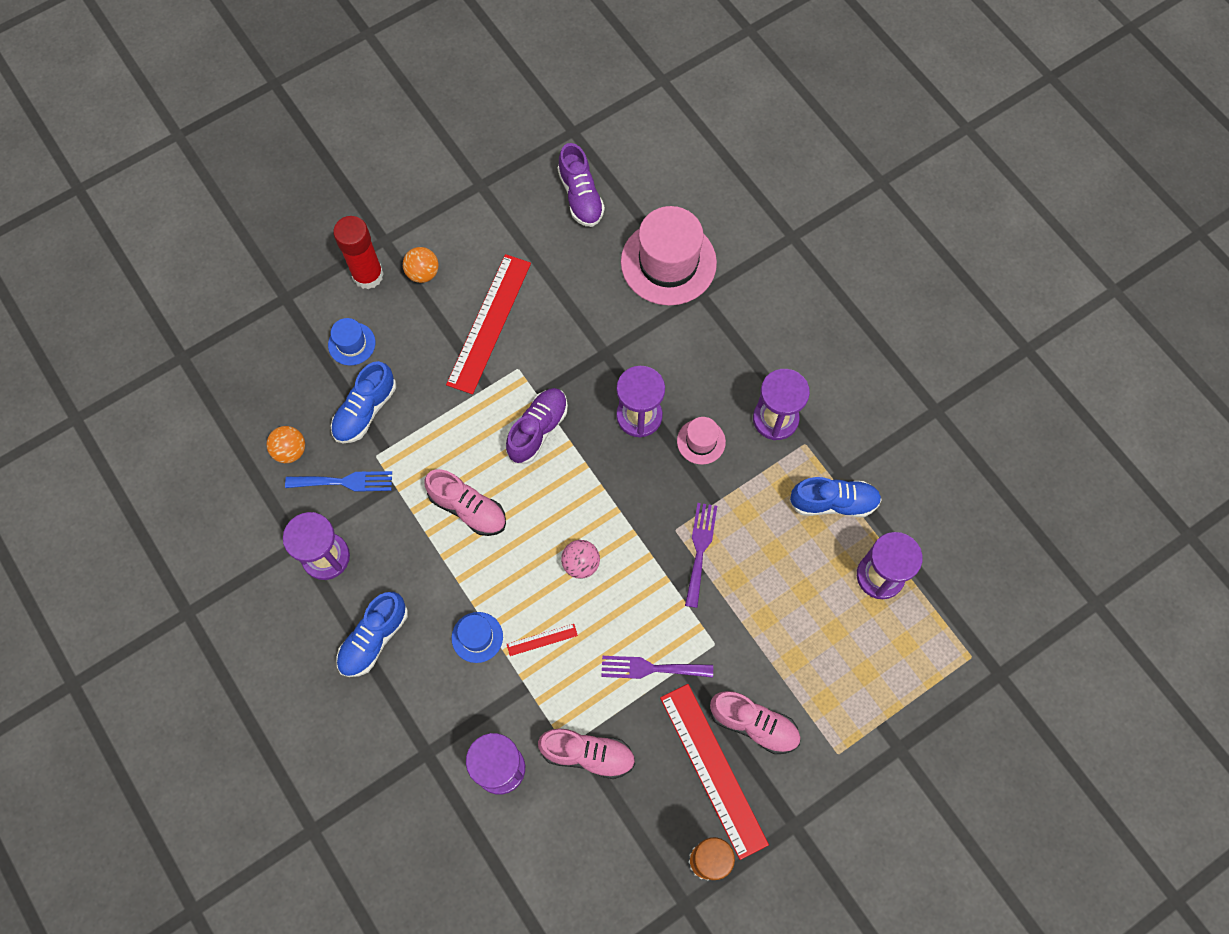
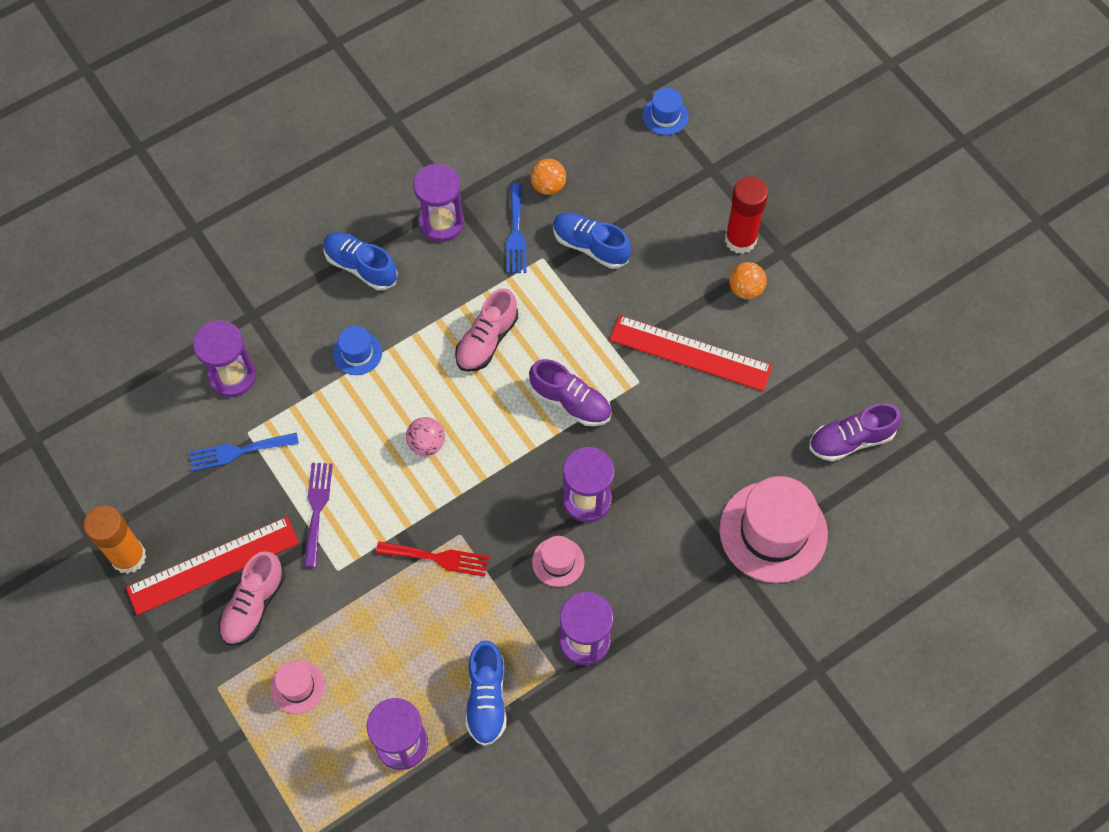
camera: 90 degrees right, 5 degrees down
(351, 344) = (662, 230): blue hat -> blue hat (665, 116)
(542, 639) = (352, 409): red ruler -> none
(588, 754) = (238, 451): pink shoe -> blue fork
(700, 549) = (438, 558): purple fork -> red fork
(832, 675) = (297, 686): none -> pink hat

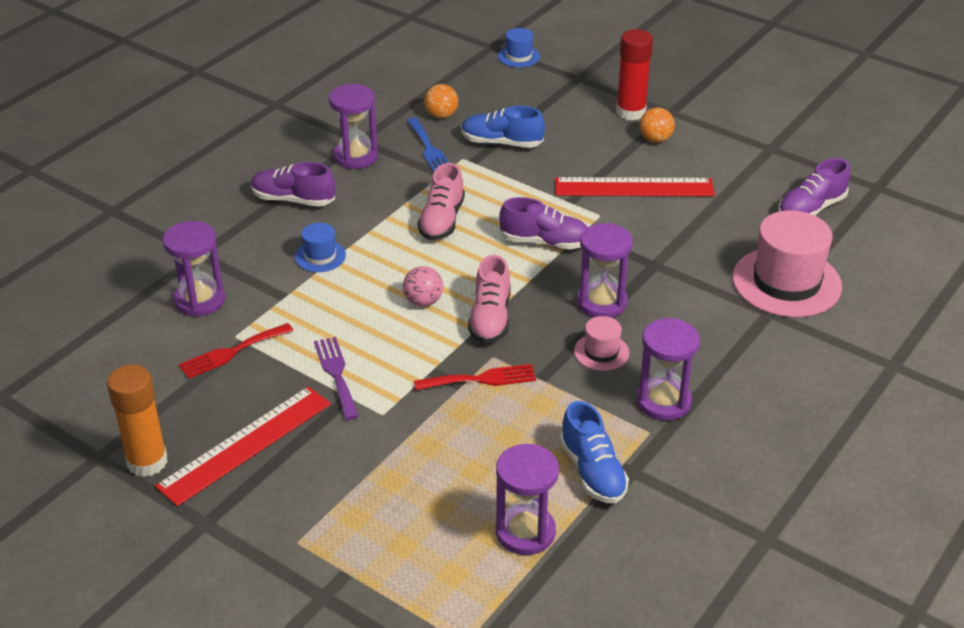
camera: 20 degrees left, 25 degrees down
(238, 451) = (232, 352): blue fork -> red fork
(253, 605) = (305, 464): pink shoe -> pink shoe (490, 318)
(297, 686) = (387, 517): pink hat -> none
(361, 266) = (293, 200): blue shoe -> purple shoe

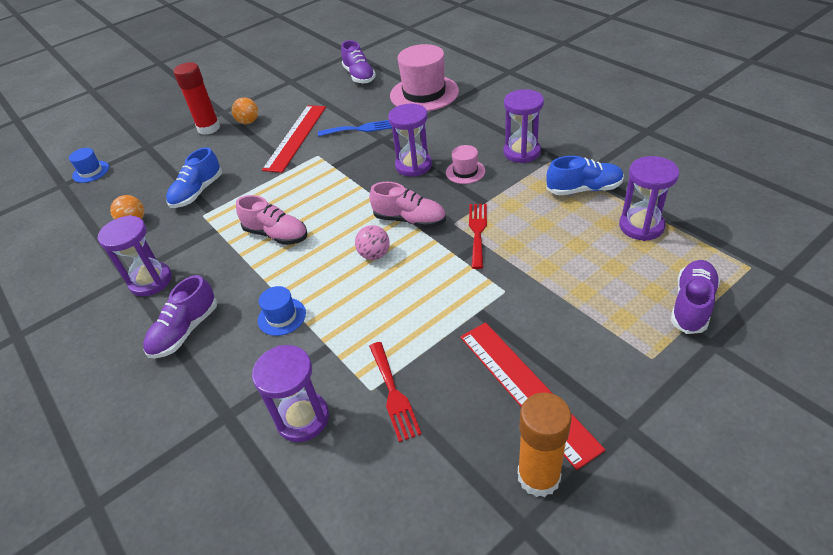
camera: 70 degrees left, 5 degrees up
(336, 374) = (448, 317): purple fork -> none
(429, 149) = (175, 233): blue fork -> blue fork (360, 129)
(545, 242) = (334, 183): purple shoe -> purple shoe (692, 305)

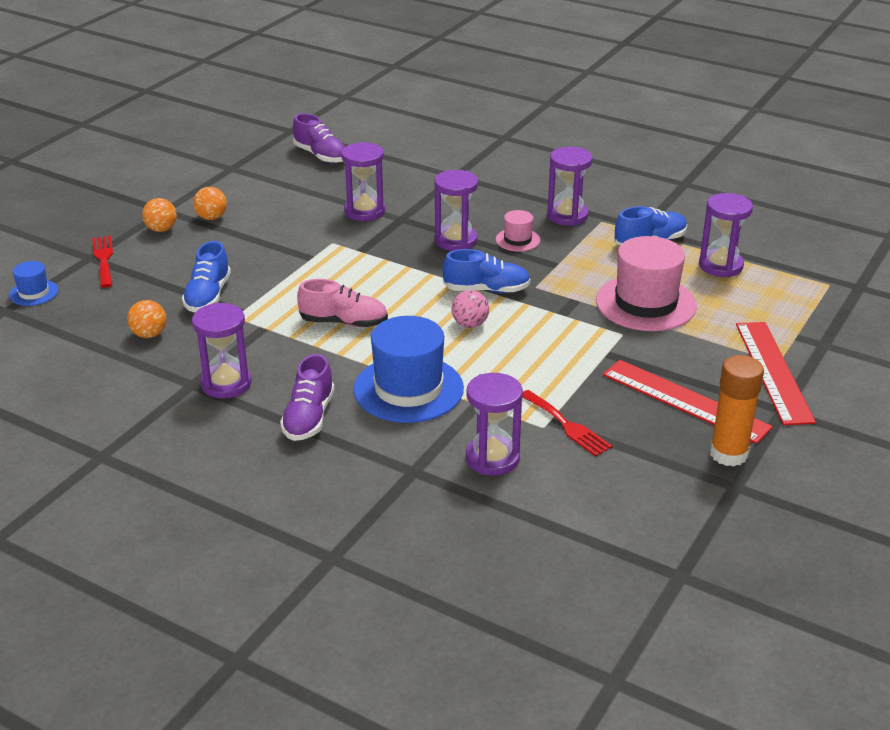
camera: 25 degrees left, 10 degrees down
(209, 128) = (161, 229): red glue stick -> orange ball
(282, 316) = (408, 389): blue hat -> blue hat, size x2.08
(295, 137) = (289, 227): red ruler -> red ruler (773, 371)
(360, 129) = (364, 211): blue fork -> purple hourglass
(409, 220) = (486, 290): pink shoe -> blue shoe
(424, 93) = (417, 168): pink hat -> pink hat (645, 303)
(477, 232) = (565, 290): red fork -> red fork (104, 259)
(692, 305) = (793, 319): purple shoe -> none

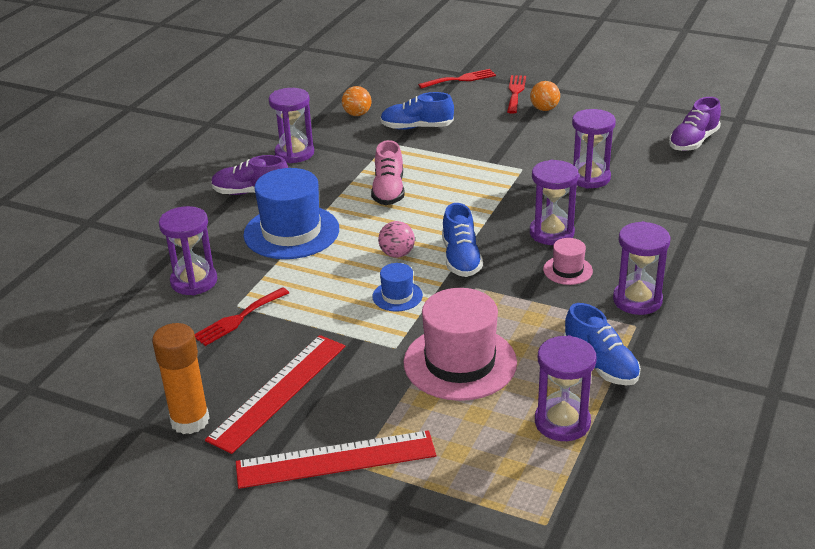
camera: 85 degrees right, 0 degrees up
(34, 293) = (405, 64): blue hat -> blue hat (397, 296)
(161, 229) = (515, 92): orange ball -> red fork

